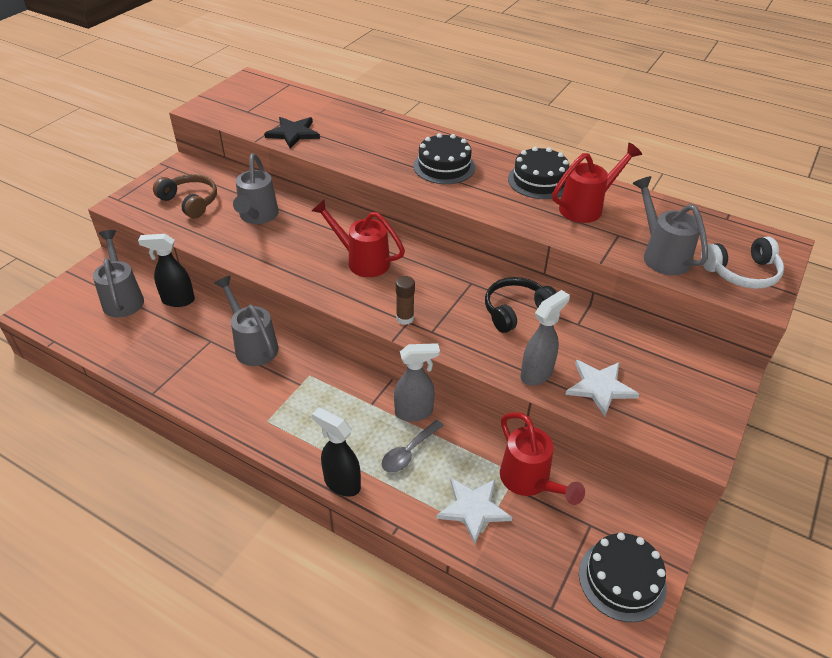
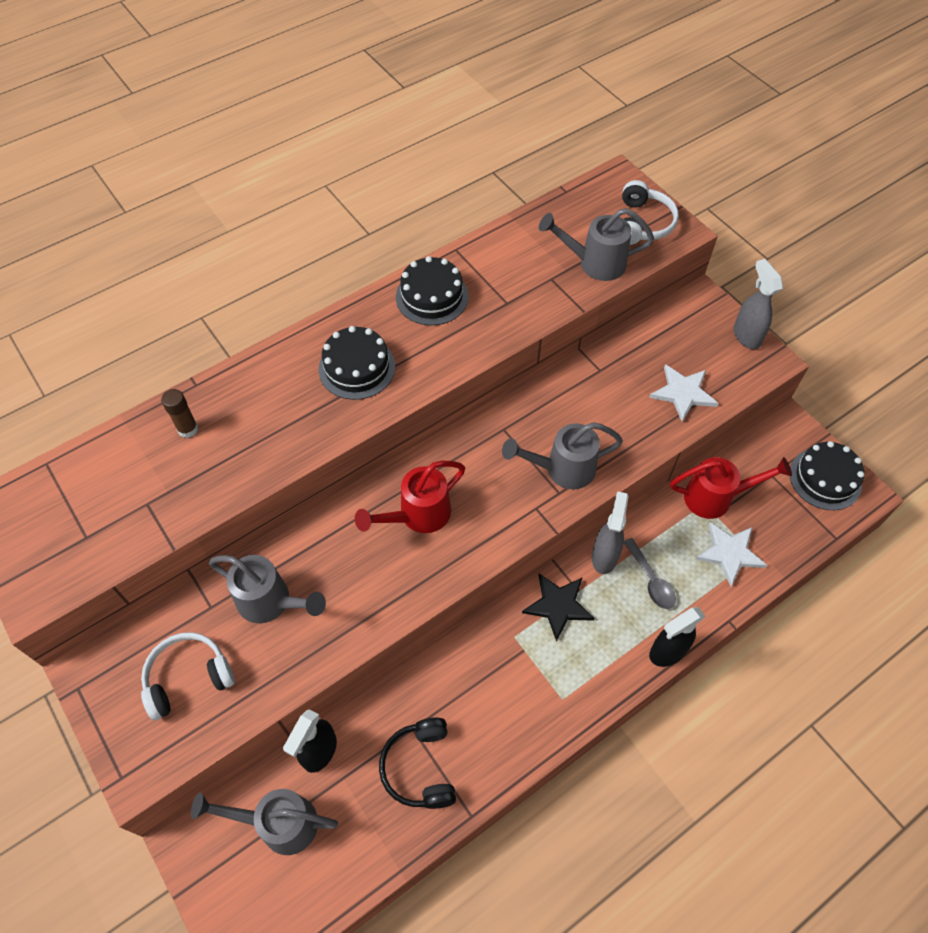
camera: 65 degrees left, 15 degrees up
(190, 202) = (188, 677): brown headphones -> white headphones
(253, 345) = (442, 682): grey watering can -> grey watering can (562, 469)
(293, 133) = (184, 498): black star -> black star (558, 605)
(405, 318) = (530, 509): brown glue stick -> brown glue stick (188, 429)
(516, 311) = (561, 410): black headphones -> black headphones (420, 768)
(537, 374) = (650, 431): grey spray bottle -> grey spray bottle (746, 336)
(586, 207) = (497, 281): red watering can -> none

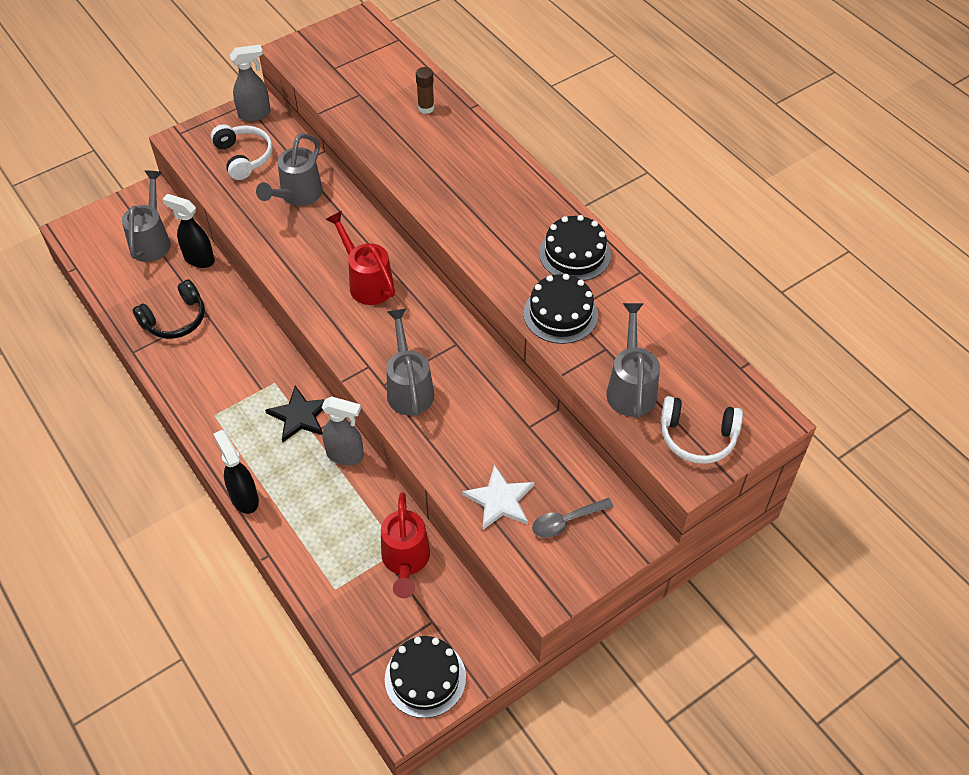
camera: 90 degrees right, 5 degrees down
(357, 368) = (488, 204): black cake -> black cake (560, 314)
(420, 768) = (175, 319): black headphones -> black headphones turned 150 degrees clockwise
(651, 580) = (317, 492): grey spoon -> grey spoon (566, 521)
(730, 553) = (340, 565): white star -> none
(746, 336) = (583, 574): grey spray bottle -> grey spray bottle (255, 114)

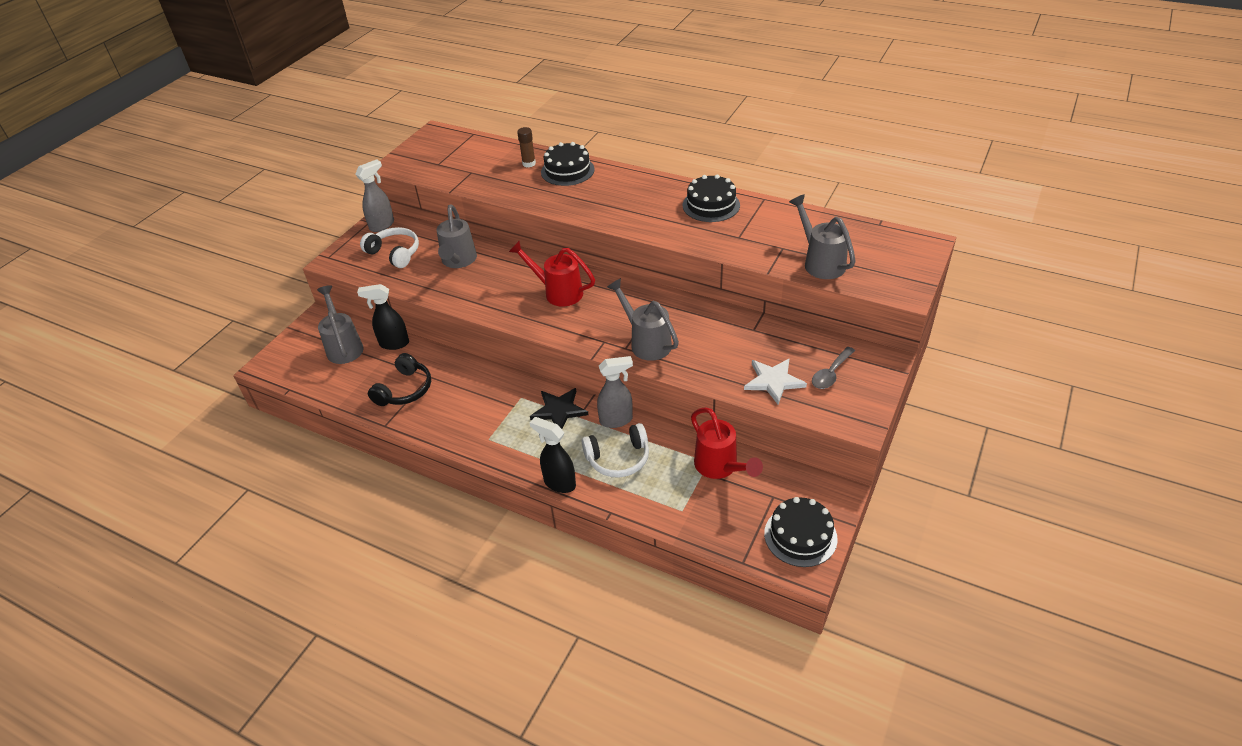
camera: 25 degrees left, 10 degrees down
(560, 314) = (733, 240): black cake -> black cake (567, 171)
(697, 437) = (890, 271): white headphones -> white headphones (618, 458)

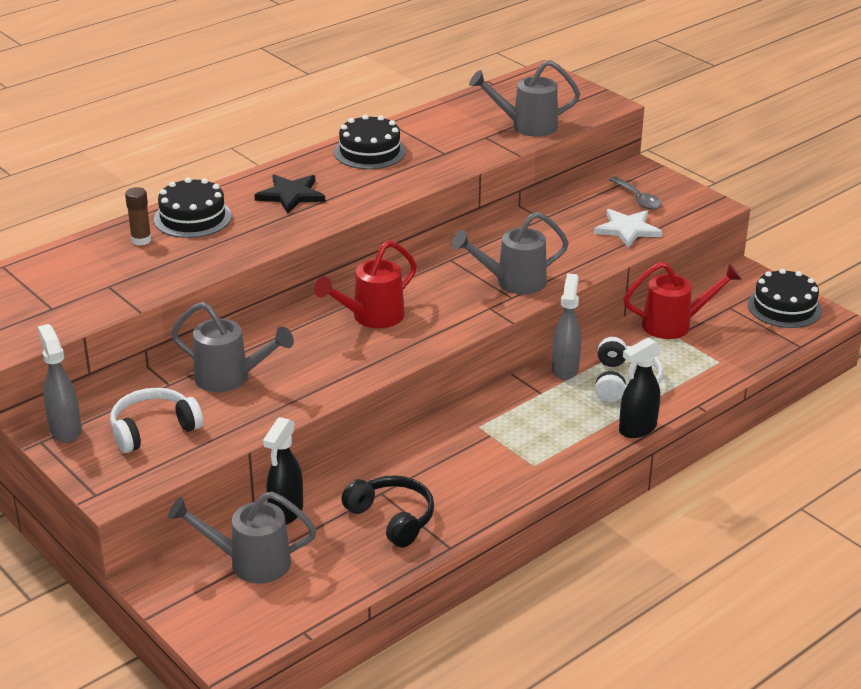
camera: 70 degrees left, 10 degrees down
(559, 410) = (521, 403): black star -> black star (291, 195)

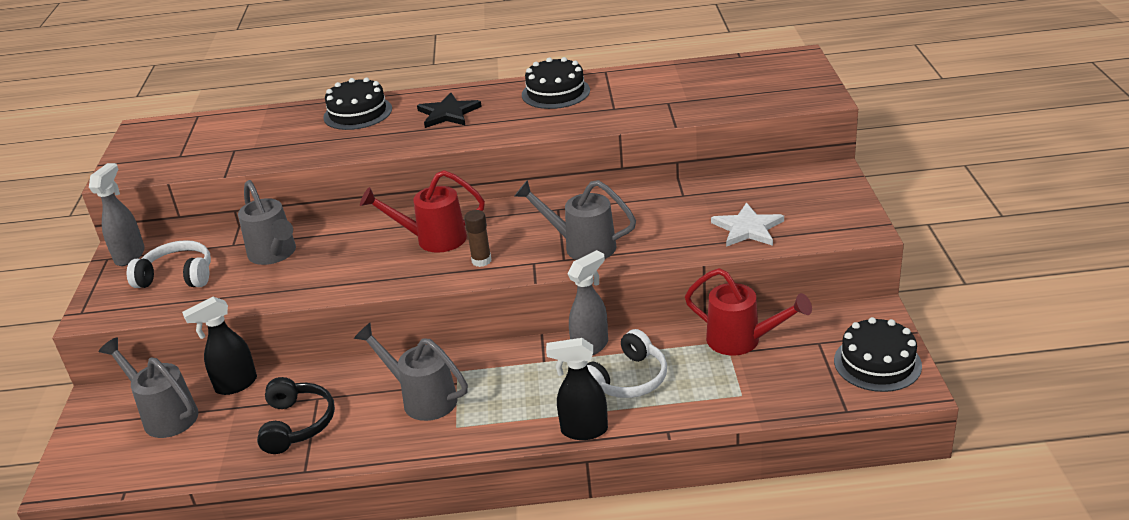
camera: 40 degrees right, 0 degrees up
(141, 240) = (302, 121): brown glue stick -> brown glue stick (481, 261)
(526, 126) = (717, 101): grey watering can -> grey watering can (422, 398)
(638, 199) = (795, 202): grey spoon -> none

